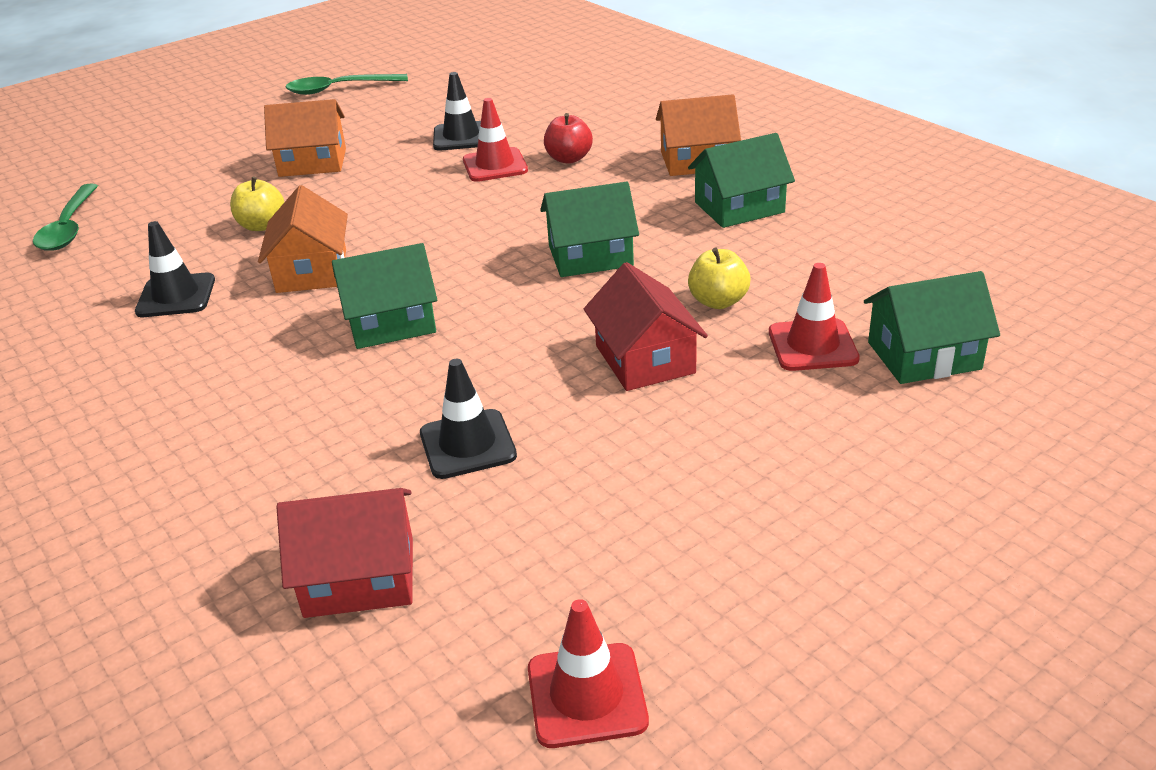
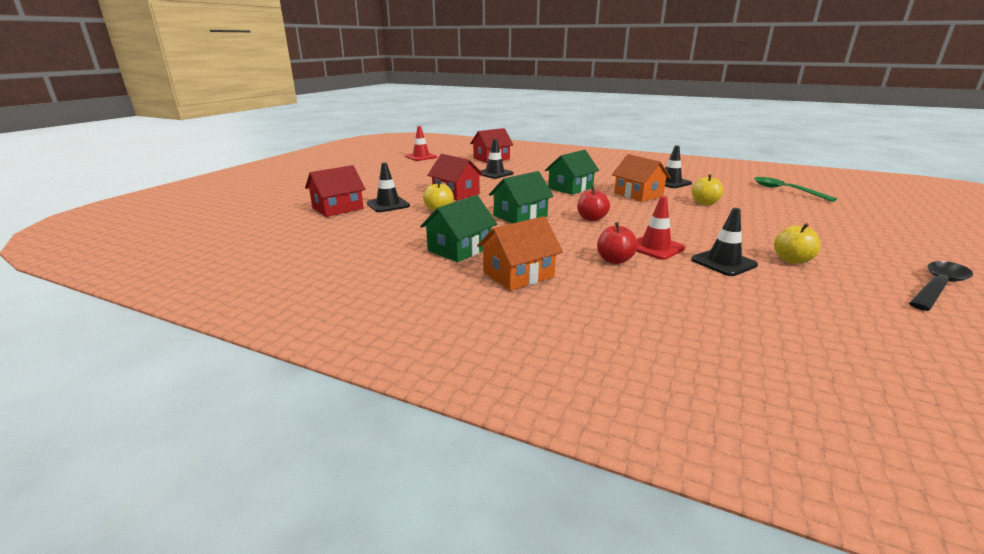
camera: 150 degrees right, 10 degrees down
(312, 162) = (769, 231): orange house -> none
(339, 89) = (938, 287): green spoon -> black spoon
(389, 127) = (792, 260): none -> yellow apple
(490, 227) = (591, 219): none -> red apple
(812, 345) = (388, 205): red traffic cone -> black traffic cone
(923, 355) = (338, 208): green house -> red house

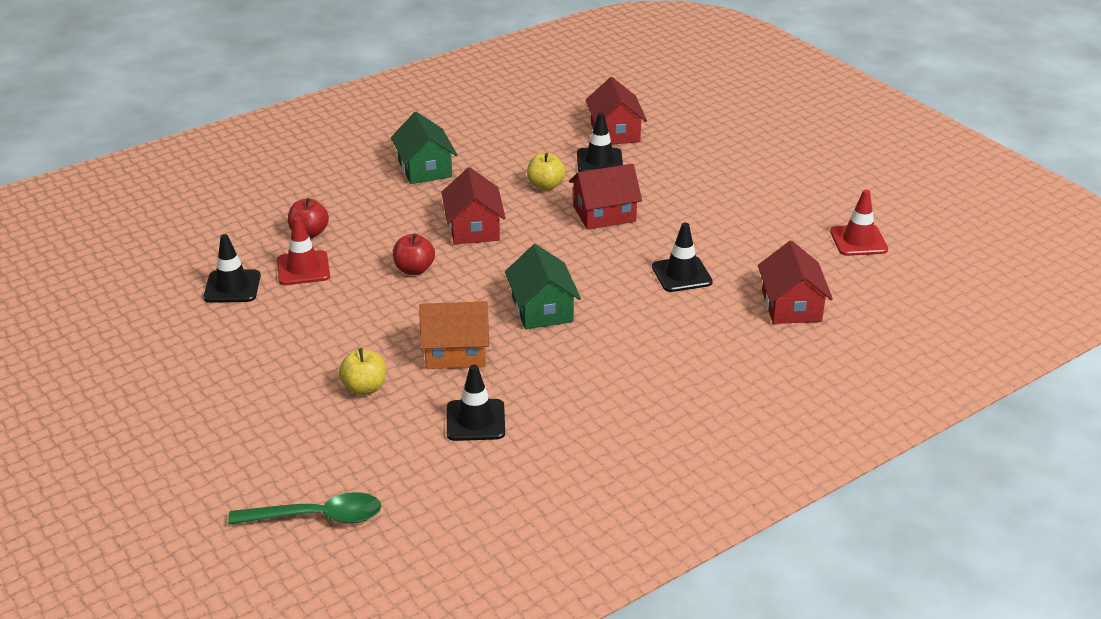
camera: 120 degrees right, 10 degrees up
(518, 274) = (343, 179): orange house -> none
(520, 216) = (474, 228): green house -> red house
(792, 260) = (184, 329): yellow apple -> none
(938, 287) = (53, 369): black spoon -> none

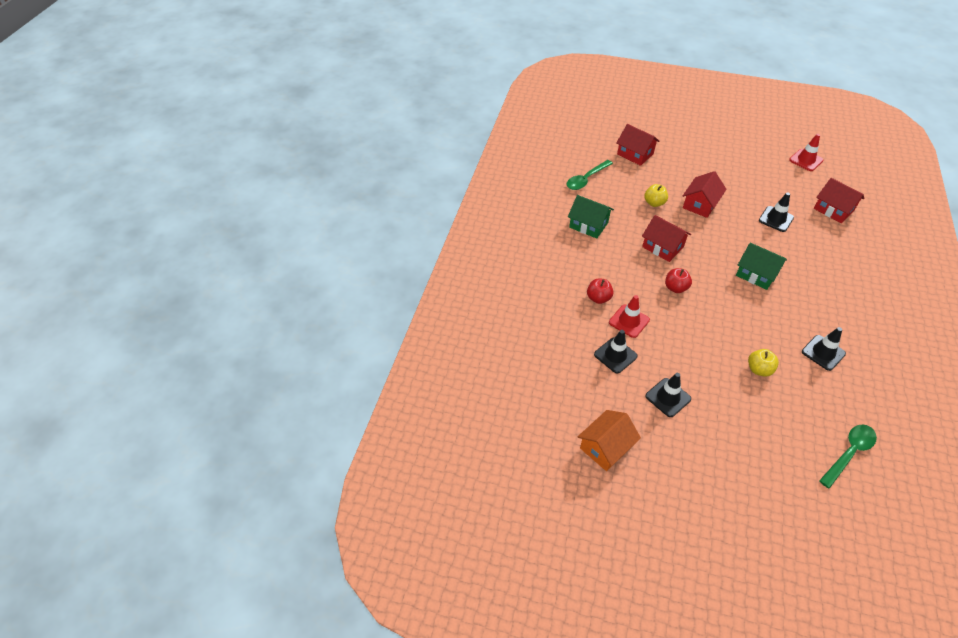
camera: 40 degrees left, 15 degrees up
(455, 352) = (761, 322): orange house -> orange house (605, 447)
(504, 129) = (586, 179): none -> green spoon
(599, 161) = (654, 175): black traffic cone -> black traffic cone (668, 397)

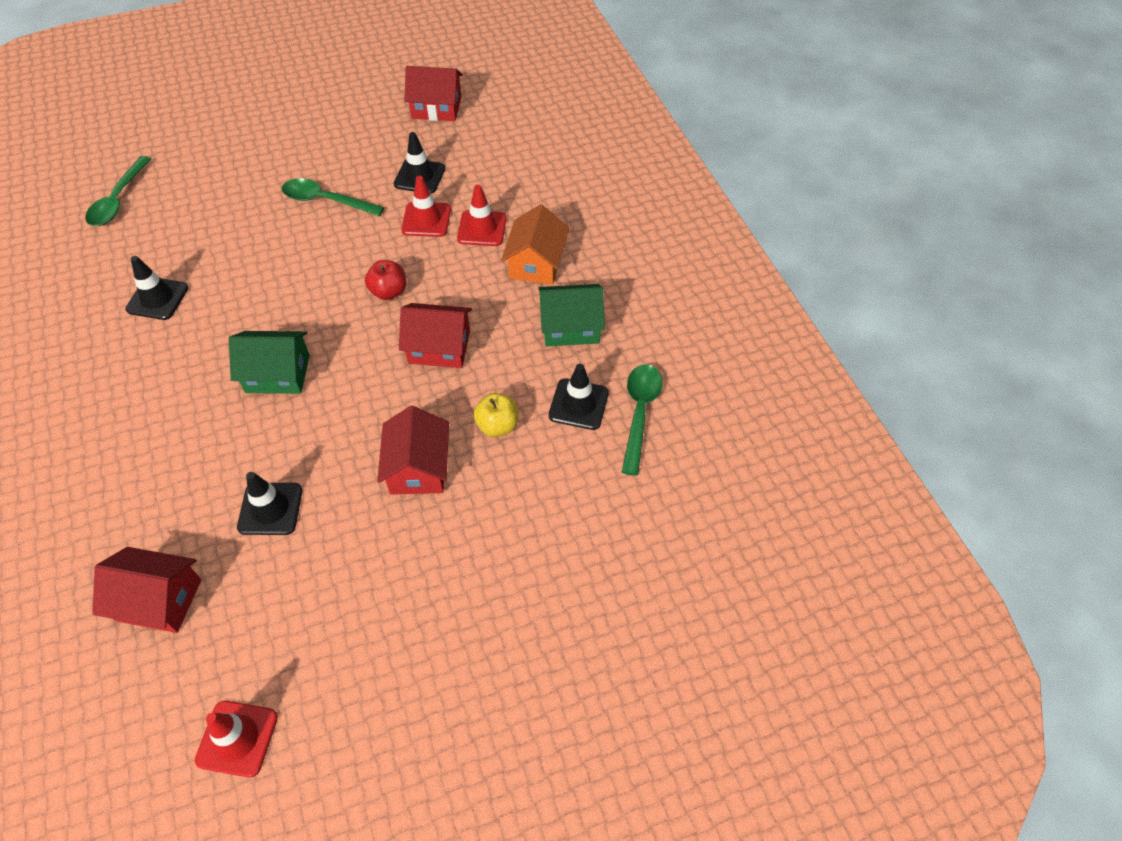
camera: 145 degrees right, 5 degrees up
(598, 298) = (482, 228): red apple -> red traffic cone
(605, 447) = (380, 98): orange house -> orange house (536, 263)
(635, 154) = (600, 529): red house -> red house (436, 108)
(668, 397) = (338, 163): black traffic cone -> black traffic cone (578, 404)
(689, 369) = (326, 201): none -> green spoon
(759, 369) = (240, 239): yellow apple -> none

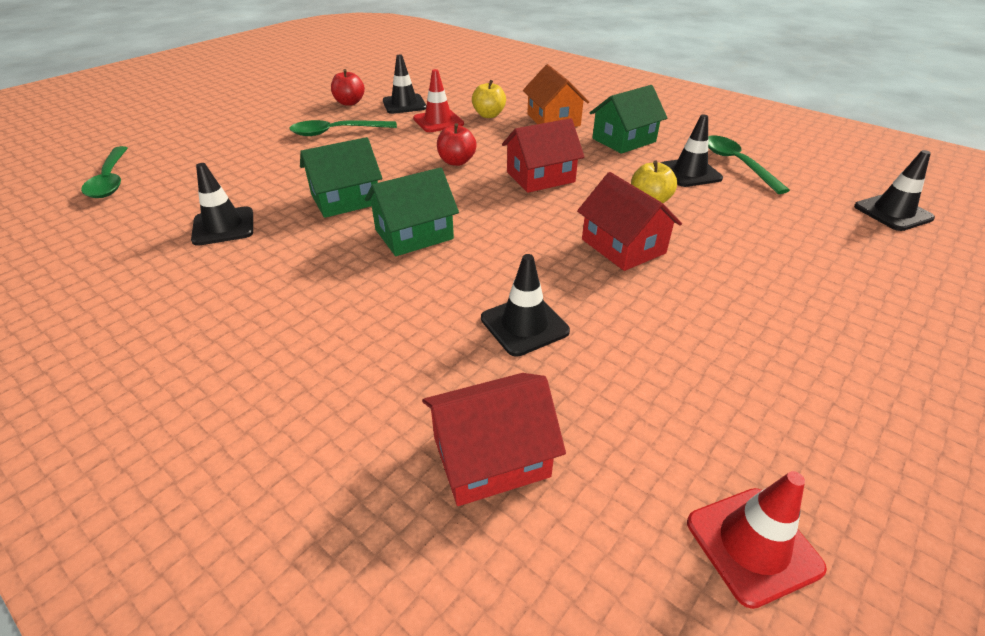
camera: 30 degrees left, 15 degrees down
(262, 305) = (345, 199): none -> green house
(373, 153) = (349, 103): none -> red apple
(436, 108) = (375, 74): red house -> none
(482, 228) = (489, 115): red traffic cone -> yellow apple
(704, 550) = (892, 212): none -> black traffic cone

